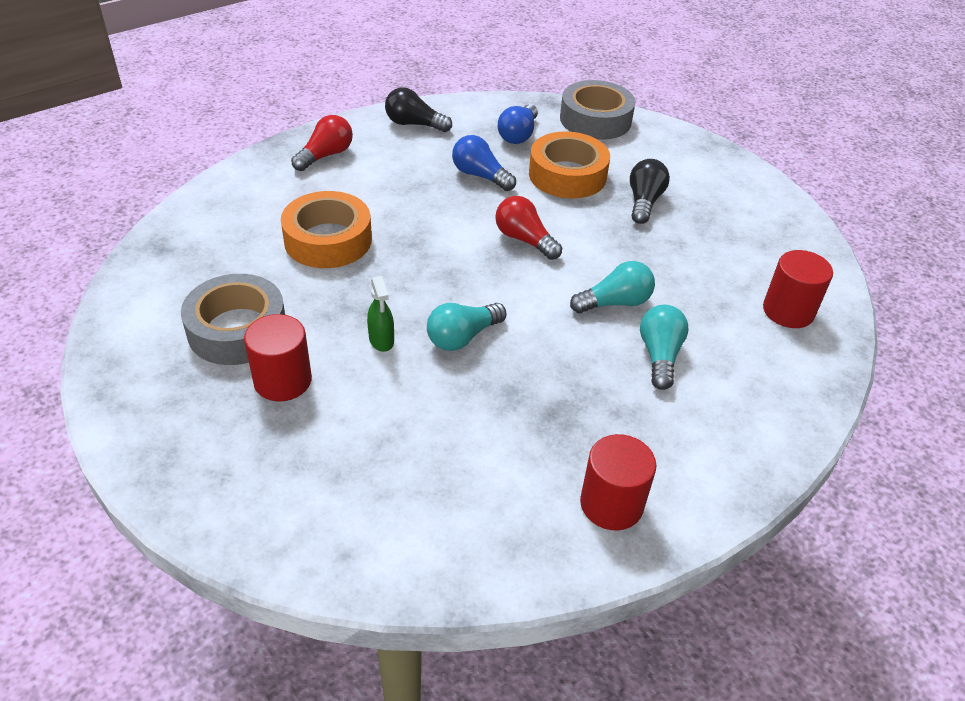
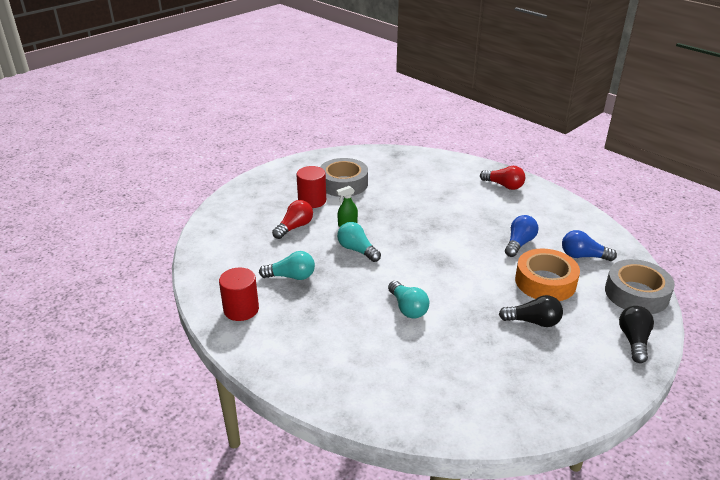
camera: 85 degrees right, 10 degrees down
(328, 240) = (423, 197): orange tape -> none
(414, 124) = (562, 212): black light bulb -> black light bulb (634, 340)
(524, 240) = (457, 266): red light bulb -> red light bulb (294, 227)
(659, 355) = (362, 329): turquoise light bulb -> turquoise light bulb (291, 276)
(788, 311) = (430, 400): red cylinder -> none

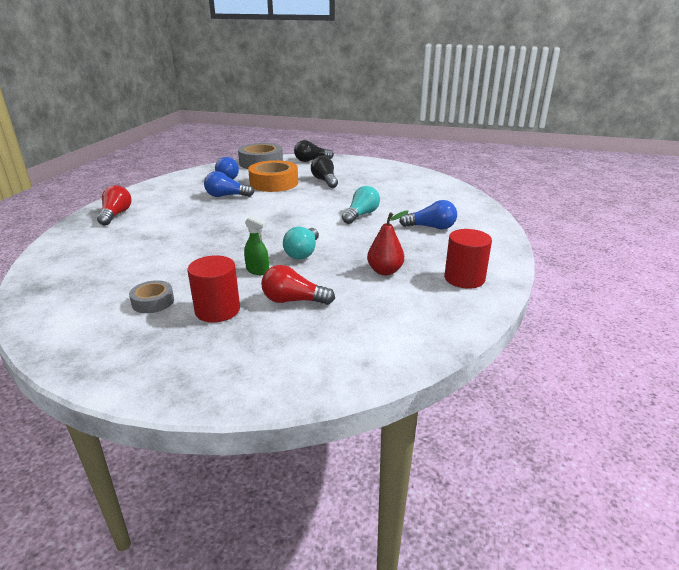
camera: 120 degrees left, 5 degrees down
(291, 276) = (385, 271): turquoise light bulb -> red pear
(341, 340) = (431, 227): none -> blue light bulb
(343, 184) = (153, 302): grey tape -> grey tape, size x0.52

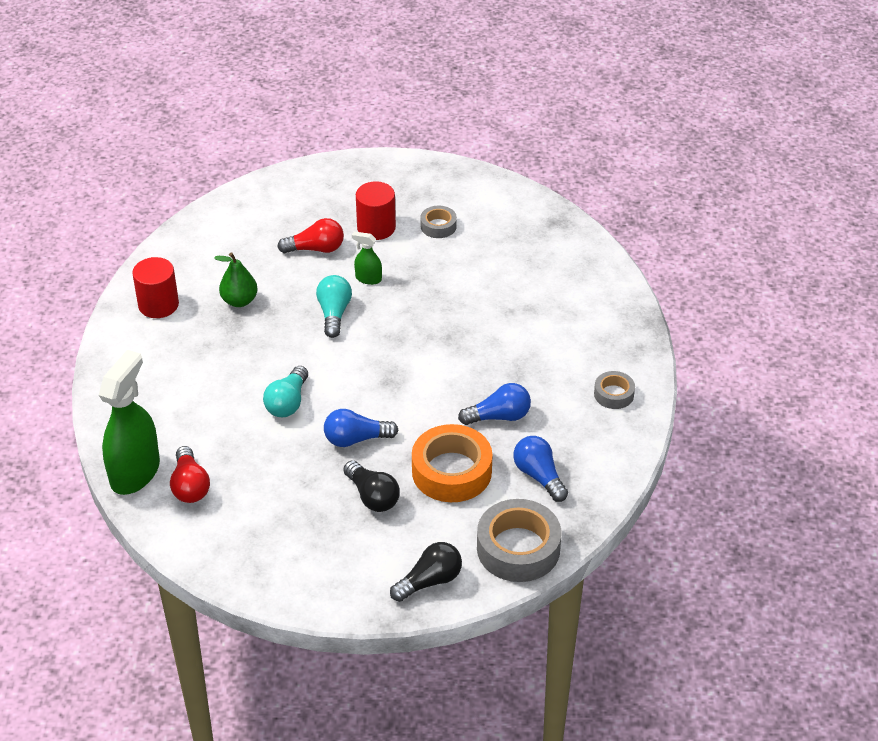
camera: 165 degrees right, 15 degrees up
(116, 215) = (606, 341): red light bulb -> red light bulb (190, 486)
(146, 196) = (614, 394): none -> grey tape
(385, 271) = (239, 301): red pear -> green pear
(431, 227) = (192, 390): blue light bulb -> blue light bulb (356, 439)
(469, 201) = (135, 472): none -> green spray bottle

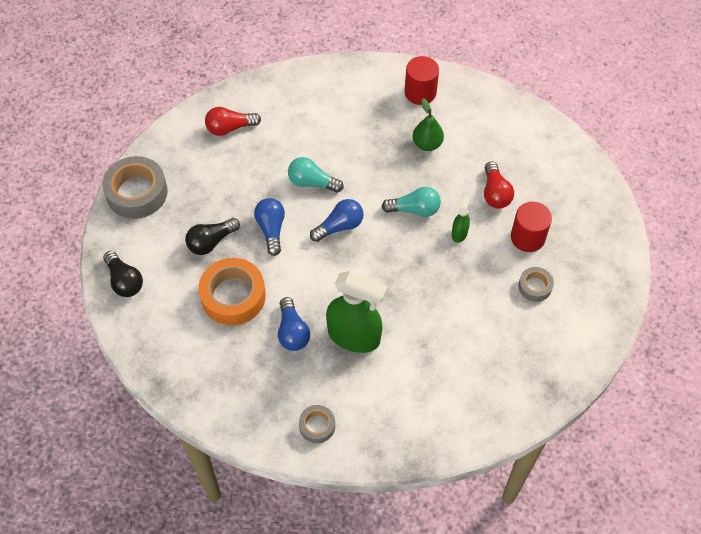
camera: 90 degrees right, 15 degrees up
(135, 472) = (245, 95): green spray bottle -> green spray bottle (354, 336)
(518, 548) = (149, 342): grey tape -> grey tape (137, 192)
(539, 476) = (224, 360): blue light bulb -> blue light bulb (339, 226)

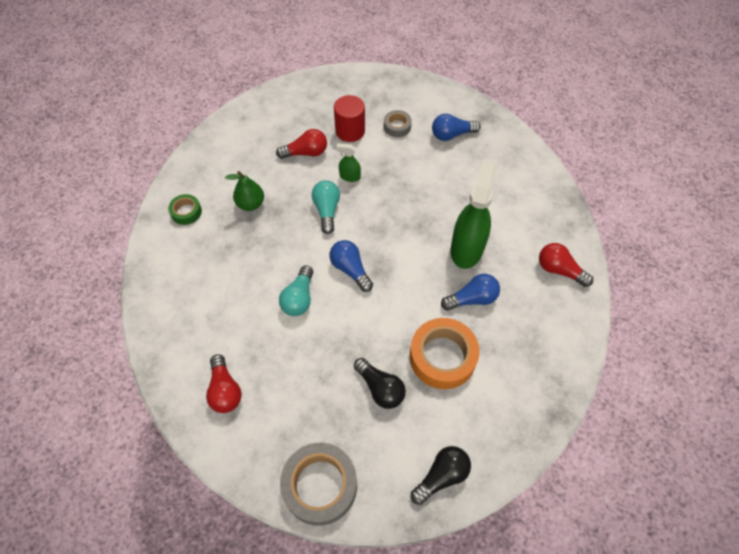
camera: 95 degrees left, 0 degrees up
(271, 229) = (359, 330): blue light bulb -> blue light bulb (451, 135)
(317, 426) = (559, 270): grey tape -> red light bulb
(420, 92) = (186, 212): red cylinder -> green tape

